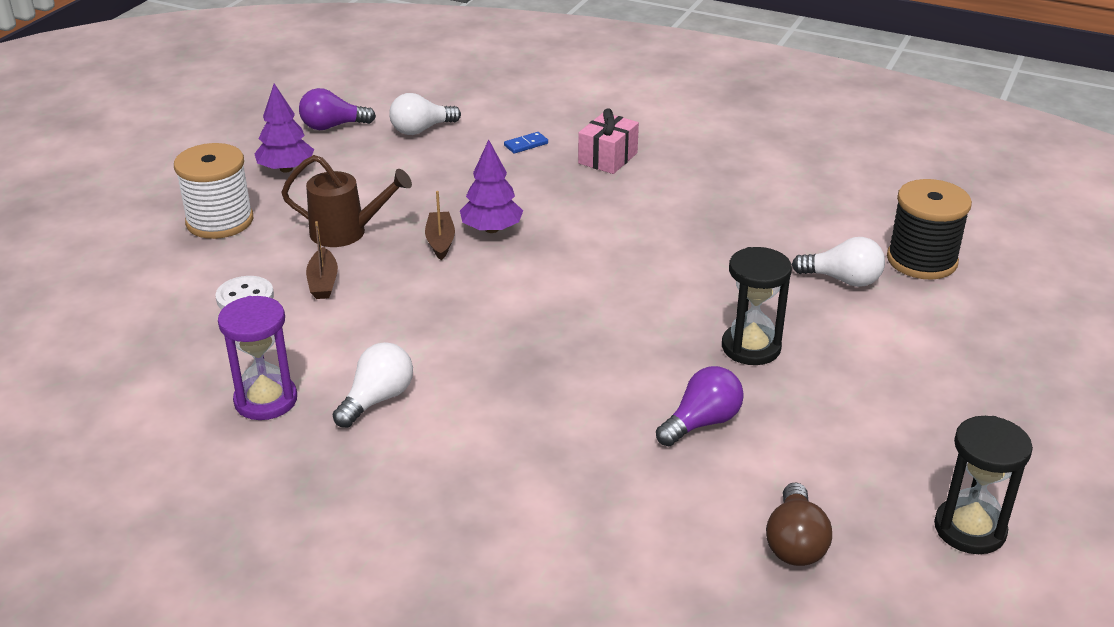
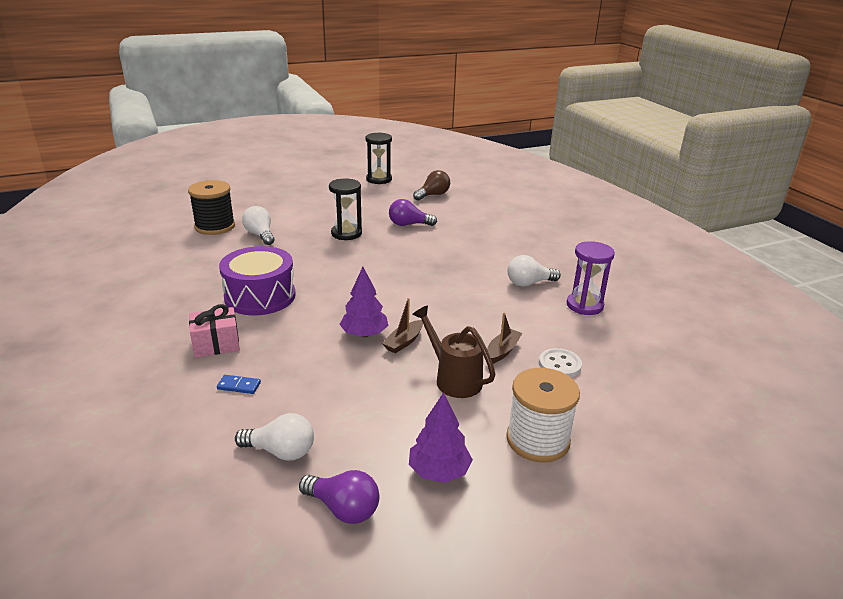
camera: 140 degrees left, 5 degrees down
(664, 211) = (260, 296): none -> purple drum

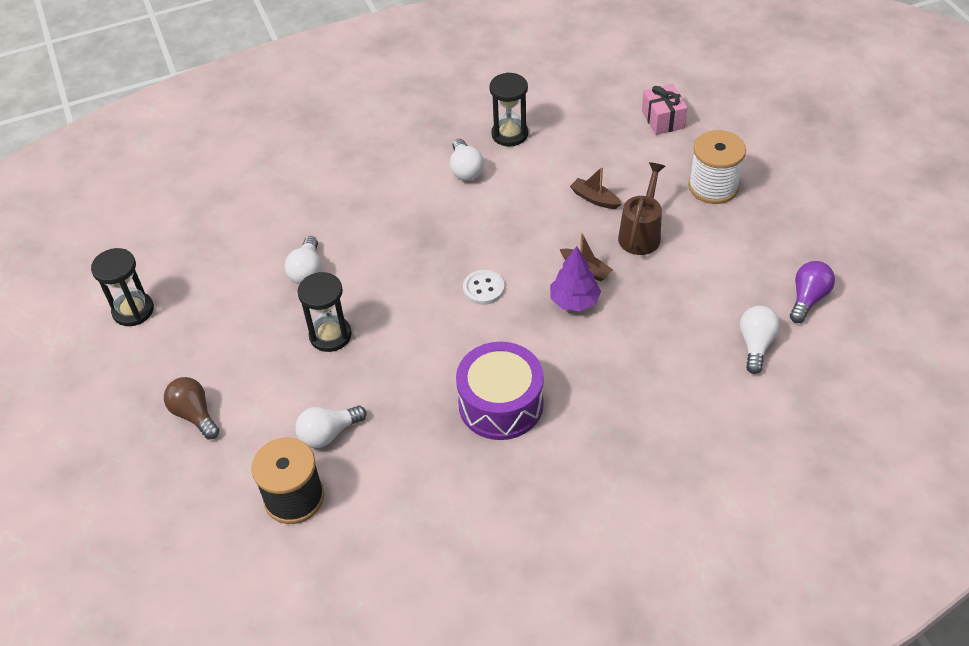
camera: 85 degrees left, 20 degrees up
(216, 344) = (604, 426): pink gift -> pink gift (663, 119)
(239, 386) = (673, 391): blue domino -> none
(408, 224) = (307, 271): purple light bulb -> white light bulb
(433, 195) = (208, 246): brown light bulb -> brown light bulb (194, 414)
(439, 471) = (758, 244): purple tree -> none
(453, 379) = (641, 234): brown watering can -> brown watering can turned 150 degrees clockwise
(559, 365) = (612, 163): white button -> white button (483, 288)
(584, 305) = (509, 134): purple hourglass -> black hourglass

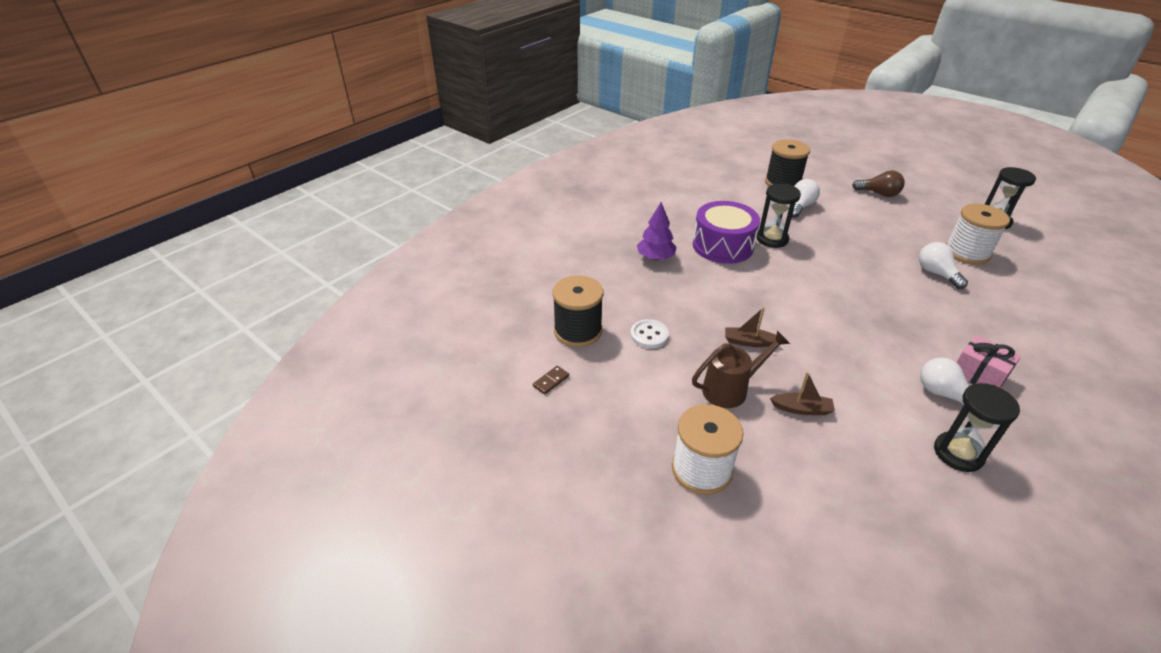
camera: 150 degrees right, 10 degrees down
(236, 282) = (966, 253): none -> white spool
(330, 335) = (866, 245): black hourglass -> black hourglass (772, 239)
(483, 288) = (807, 303): white button -> white button (649, 335)
(574, 301) = (735, 316): purple tree -> purple tree (655, 257)
(641, 234) = (731, 389): brown watering can -> brown watering can turned 105 degrees counterclockwise
(663, 119) = (827, 550): pink gift -> pink gift (978, 375)
(756, 345) = (578, 331): white light bulb -> black spool
(808, 298) = (551, 381): purple light bulb -> brown domino

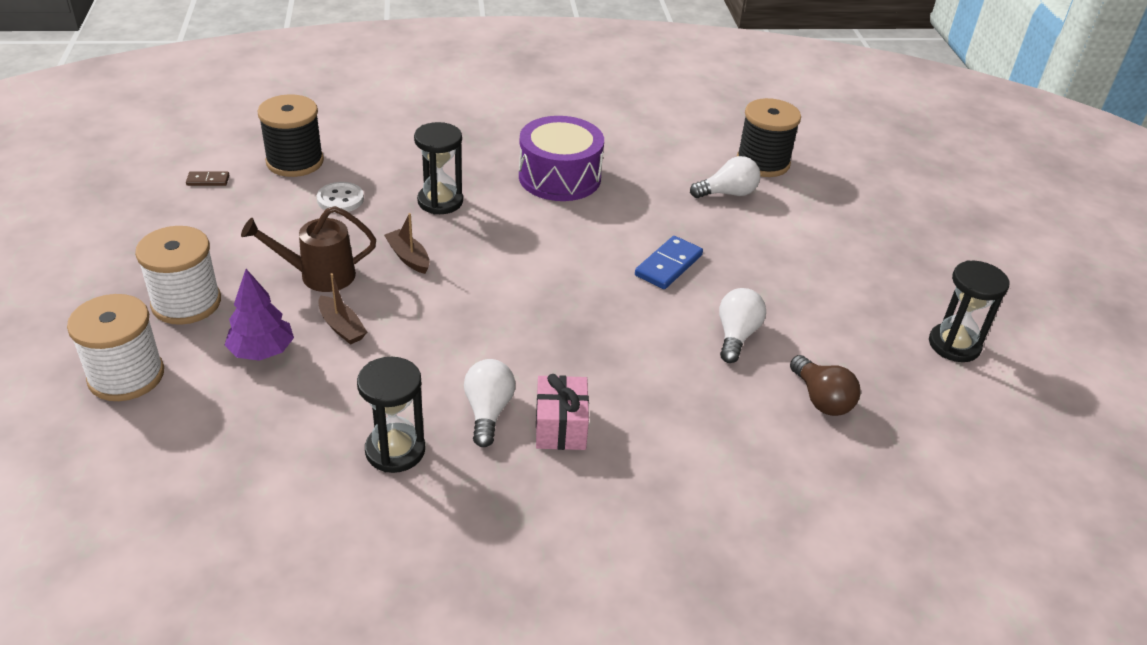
camera: 40 degrees right, 0 degrees up
(655, 257) = (474, 149): purple tree -> purple tree (262, 351)
(731, 389) = (319, 275): brown watering can -> brown watering can turned 150 degrees clockwise
(772, 239) = (624, 201): black hourglass -> black hourglass (440, 201)
(851, 259) = (668, 265): none -> blue domino
(879, 194) = (861, 235): brown light bulb -> brown light bulb (821, 399)
(966, 253) = (827, 345): white spool -> white spool (126, 376)

